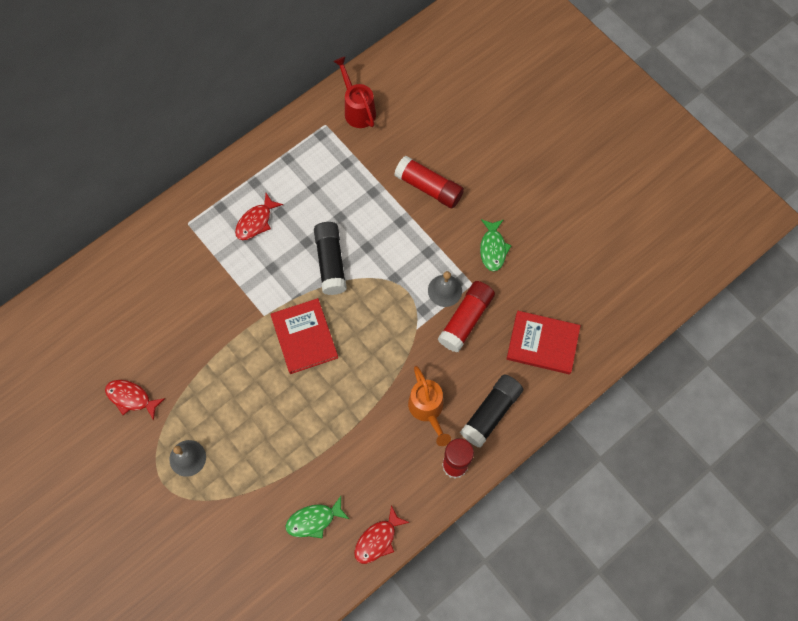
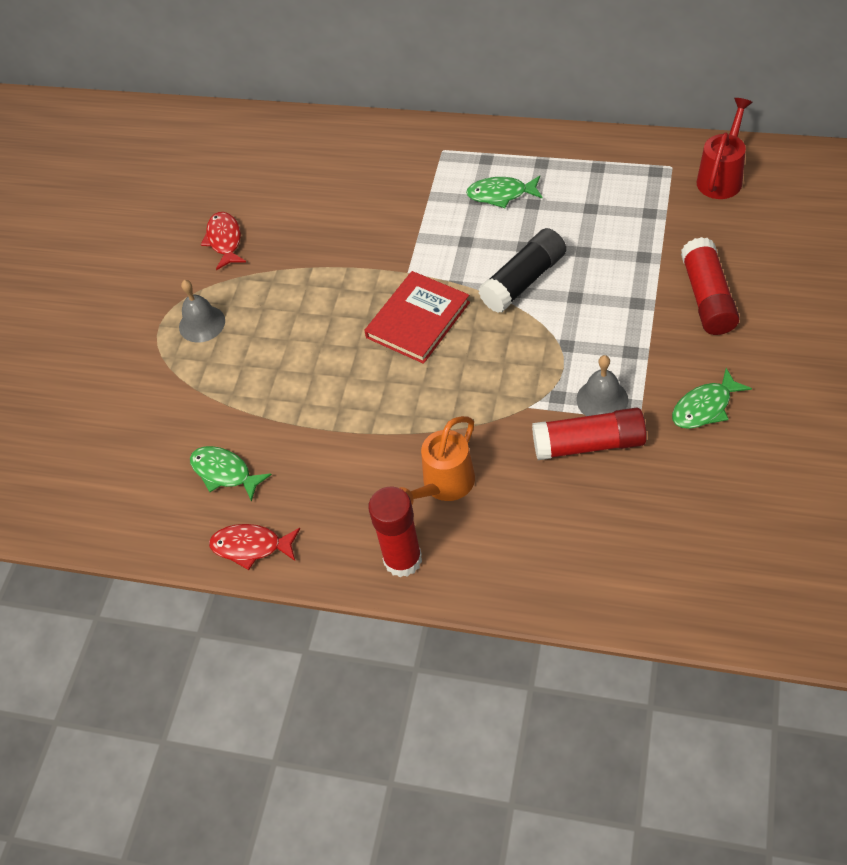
camera: 60 degrees right, 15 degrees down
(256, 222) = (501, 194): red fish -> green fish
(491, 413) = (501, 550): black glue stick -> none
(542, 343) = (642, 542): red book -> none

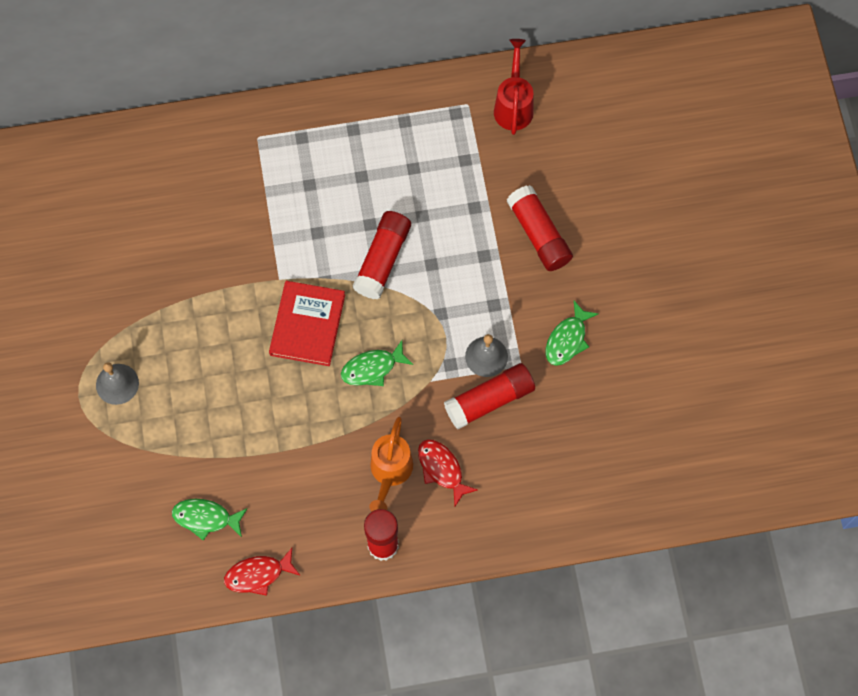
camera: 30 degrees left, 15 degrees up
(225, 240) = (96, 291): red fish -> red fish (442, 469)
(501, 194) = (329, 173): green fish -> green fish (372, 368)
(524, 281) = (383, 260): black glue stick -> red glue stick

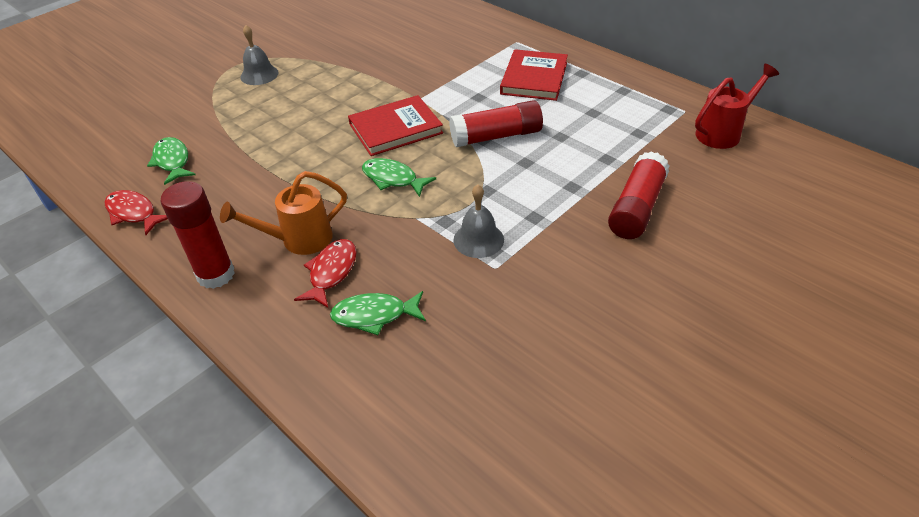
camera: 55 degrees right, 25 degrees down
(328, 170) = (534, 78): none -> red book
(489, 400) = (436, 266): red glue stick -> none
(567, 339) = (561, 286): green fish -> green fish (374, 315)

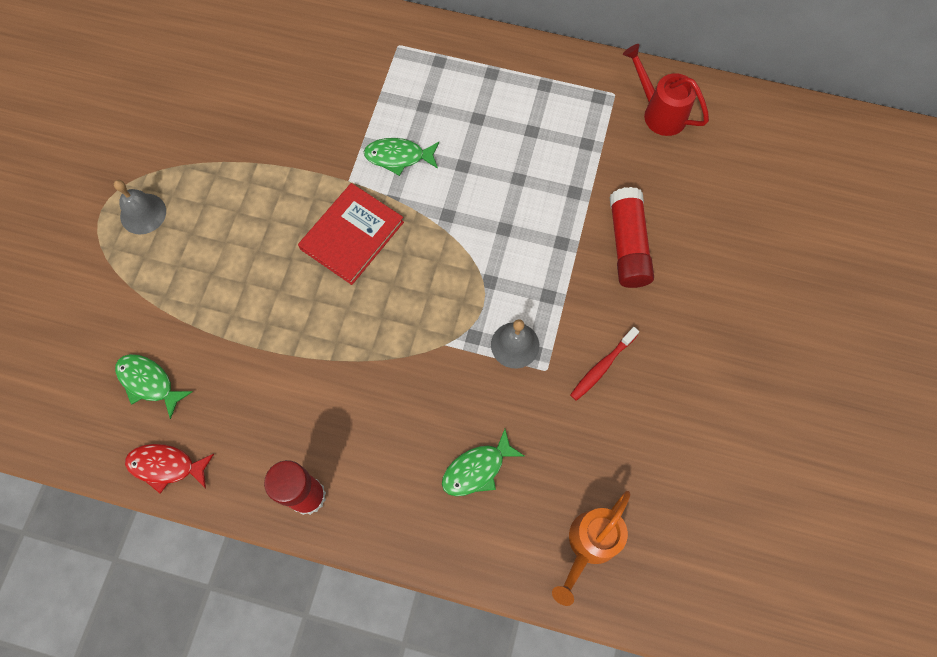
camera: 30 degrees left, 25 degrees up
(299, 240) = (356, 420): orange watering can -> orange watering can (589, 544)
(331, 272) = (410, 443): red fish -> none
(393, 179) = (393, 306): green fish -> green fish (398, 157)
(496, 136) = (458, 204): red glue stick -> none
(534, 78) = (448, 100): red book -> none
(552, 285) = (602, 367): none -> red toothbrush
(722, 133) = (659, 113): red watering can -> red watering can turned 75 degrees counterclockwise

